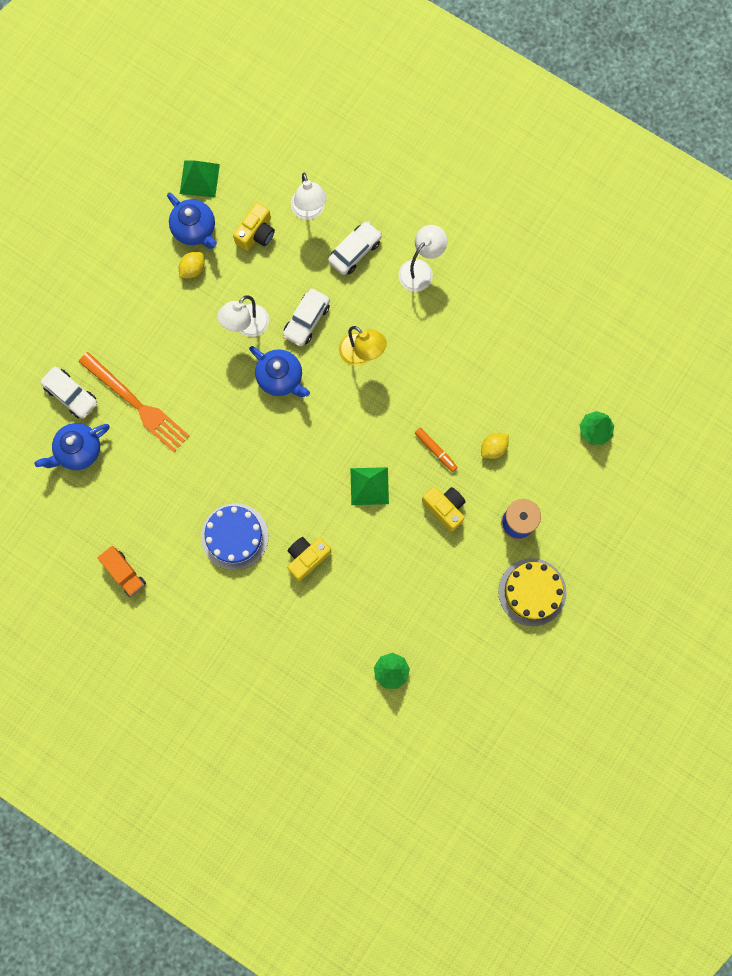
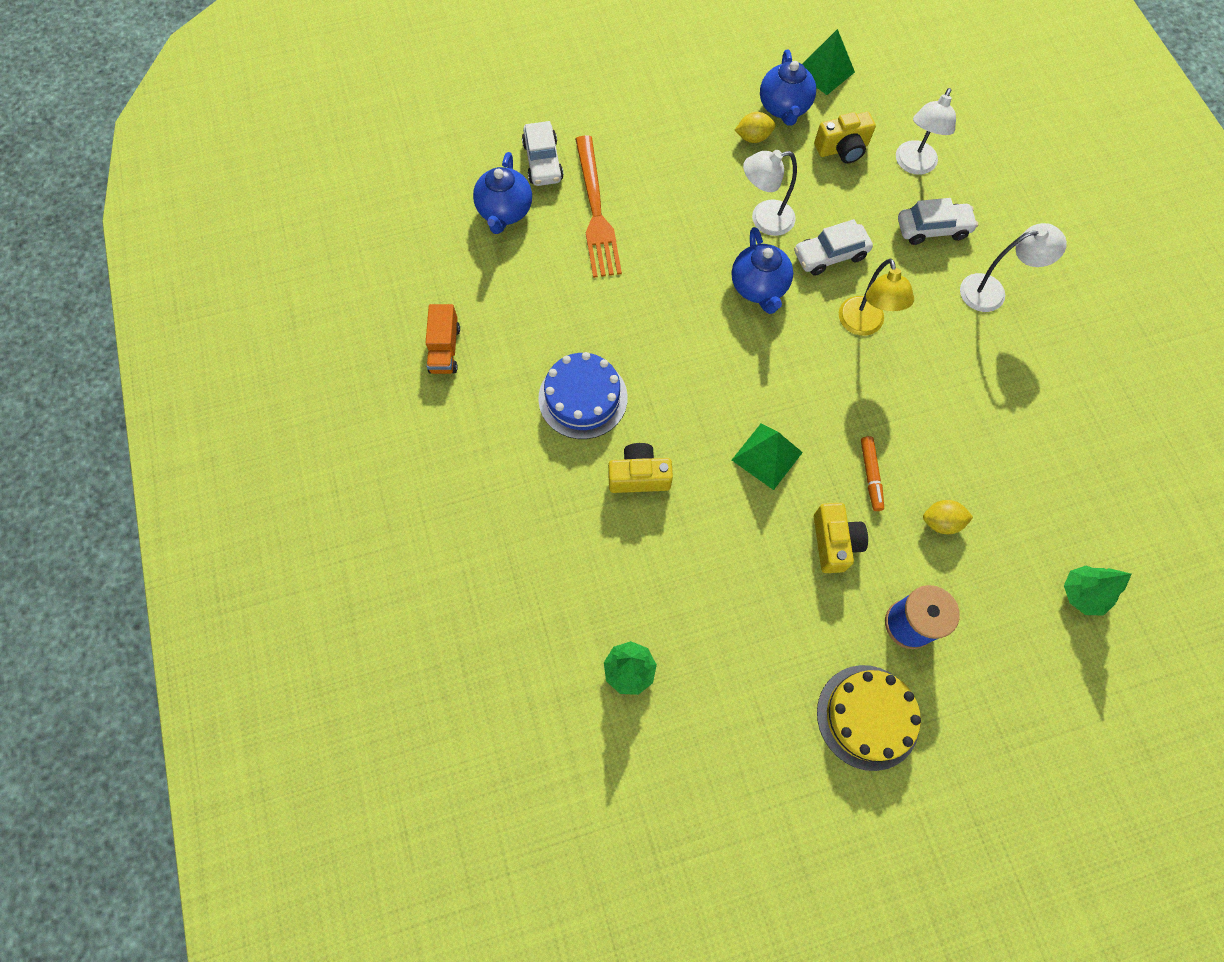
camera: 40 degrees right, 10 degrees down
(78, 451) = (505, 212): blue teapot -> blue teapot turned 90 degrees counterclockwise

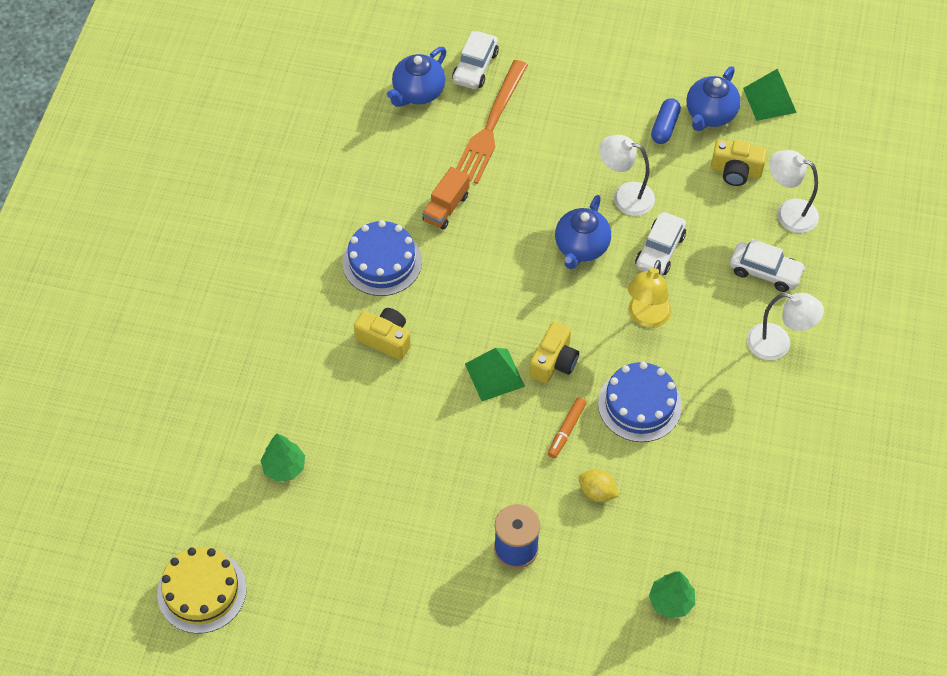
camera: 30 degrees right, 10 degrees down
(445, 349) = (302, 175): orange truck -> orange truck (446, 207)
(753, 137) = (665, 127): yellow lemon -> blue capsule
(830, 255) = (660, 251): white car -> white car turned 75 degrees counterclockwise
(834, 542) = (501, 462): yellow camera -> yellow camera (554, 362)
(868, 717) = (436, 592): yellow cake -> yellow cake (202, 591)
(913, 165) = (788, 213): white lamp -> white lamp turned 60 degrees clockwise
(916, 413) = (639, 404): none -> blue cake

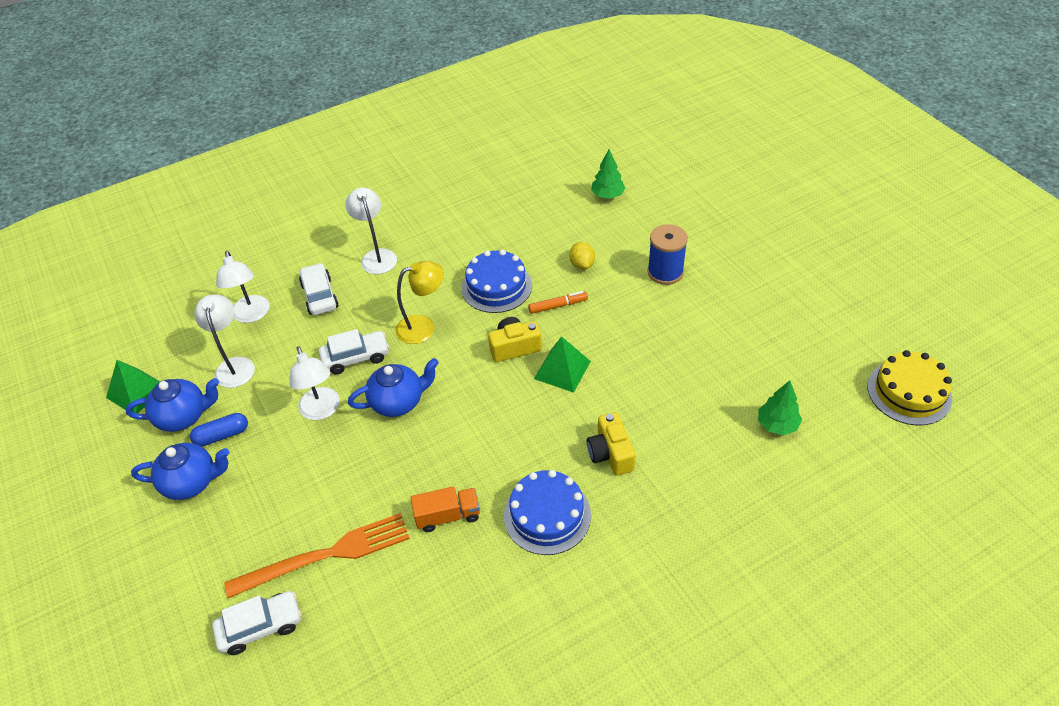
camera: 130 degrees left, 10 degrees down
(418, 92) = (335, 649): blue teapot -> blue teapot (192, 482)
(736, 171) = (234, 365): yellow camera -> white lamp

